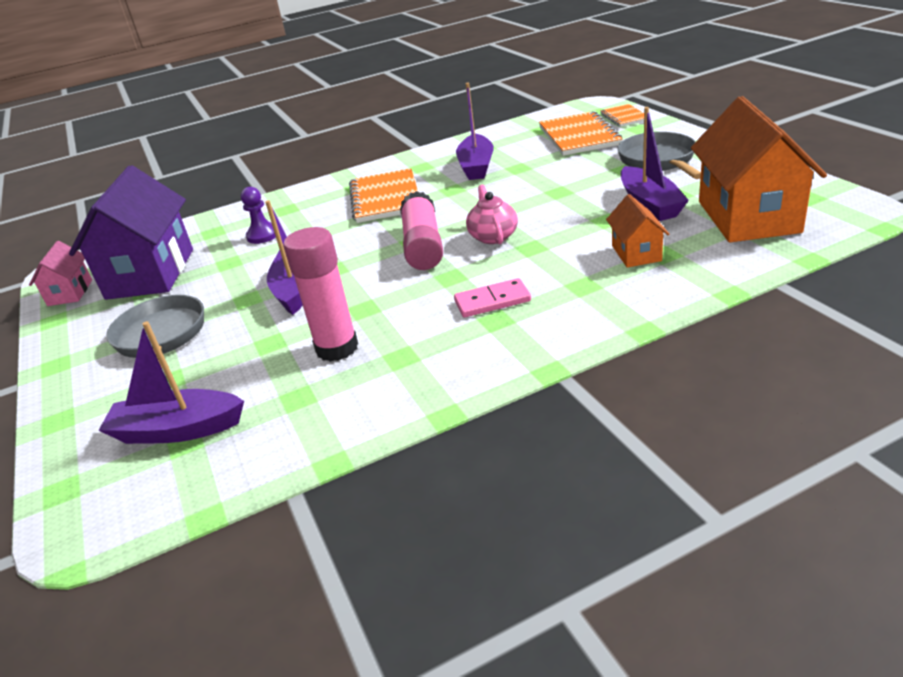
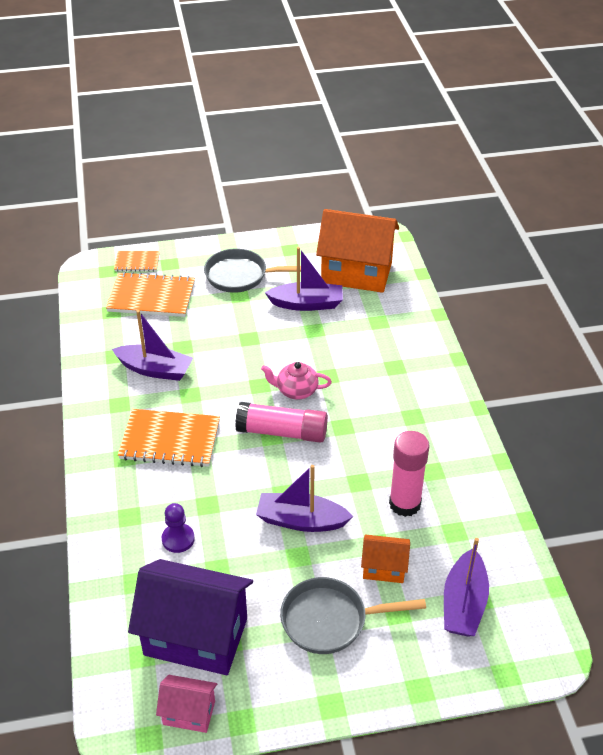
camera: 80 degrees left, 10 degrees up
(492, 301) = (389, 412): pink domino -> none
(636, 253) = (370, 332): orange house -> orange house (384, 568)

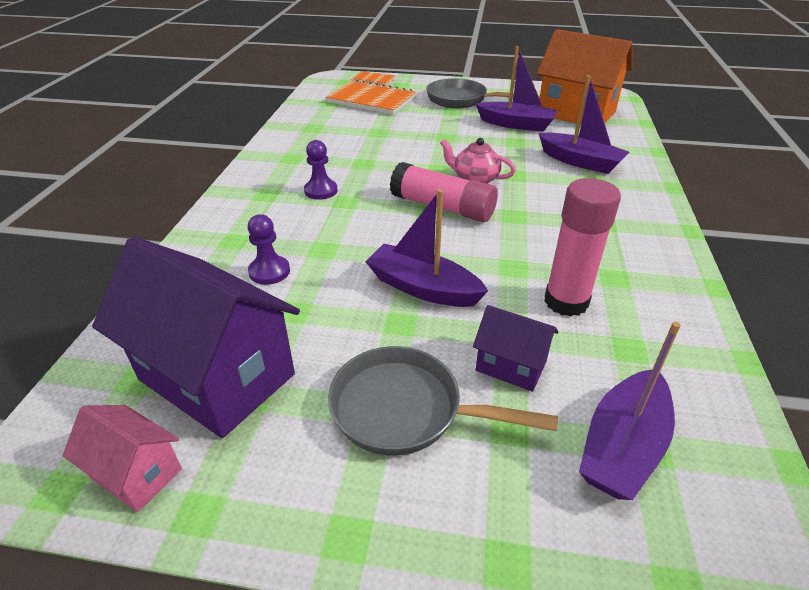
camera: 20 degrees right, 5 degrees down
(155, 369) = (342, 142): purple boat -> purple boat (580, 162)
(170, 440) = (321, 191): orange notebook -> purple pawn
(384, 568) = (511, 366): orange house -> purple house

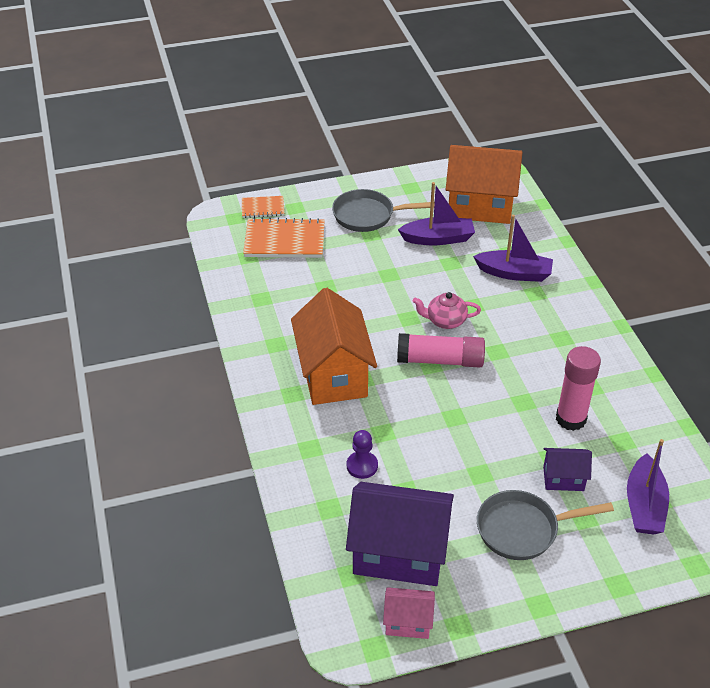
camera: 25 degrees left, 5 degrees up
(321, 191) = (333, 375): purple pawn -> orange house
(423, 288) = (476, 441): purple boat -> none

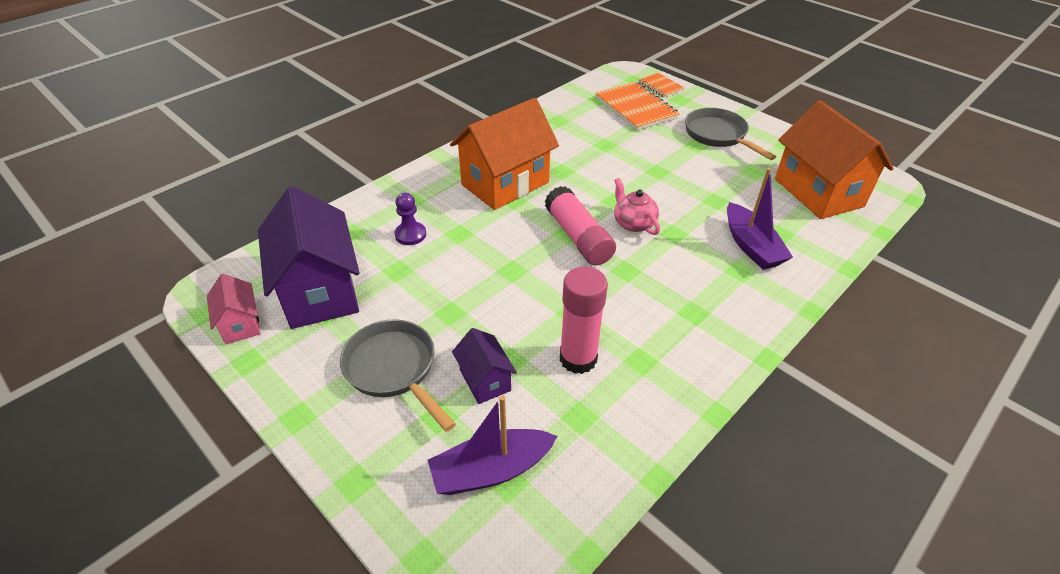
camera: 60 degrees right, 0 degrees up
(438, 238) = (739, 182): purple boat -> none

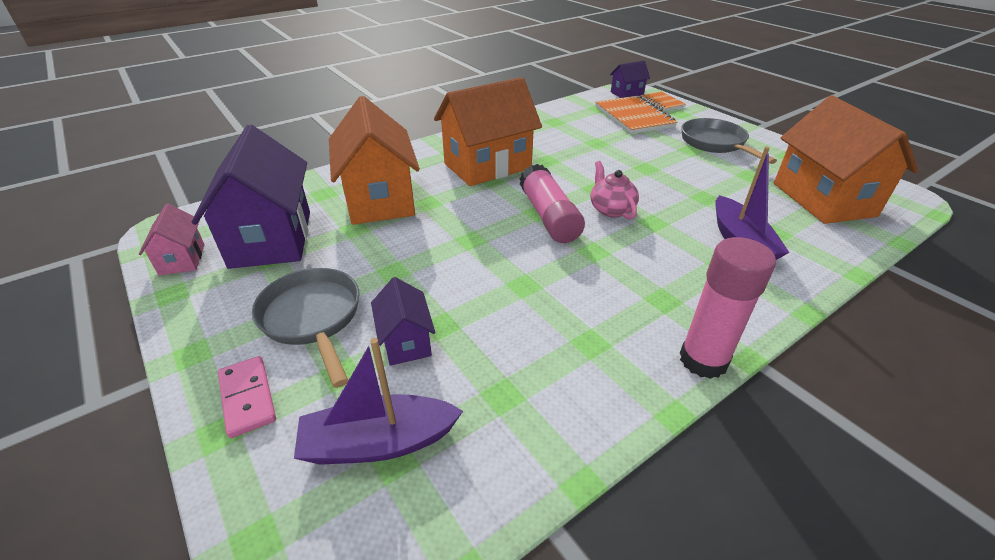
camera: 10 degrees right, 5 degrees down
(366, 449) = (248, 398): none -> pink domino
(410, 235) = (380, 199): purple pawn -> orange house
(578, 358) = (517, 332): pink glue stick -> pink glue stick (703, 360)
(624, 76) = (627, 93): none -> purple house

